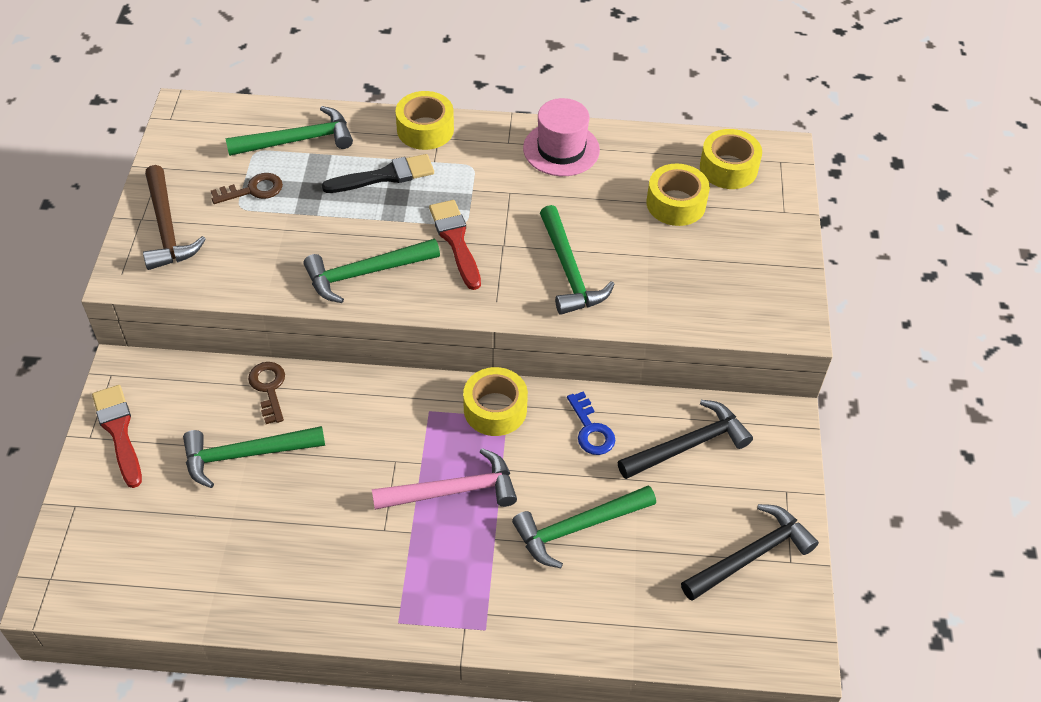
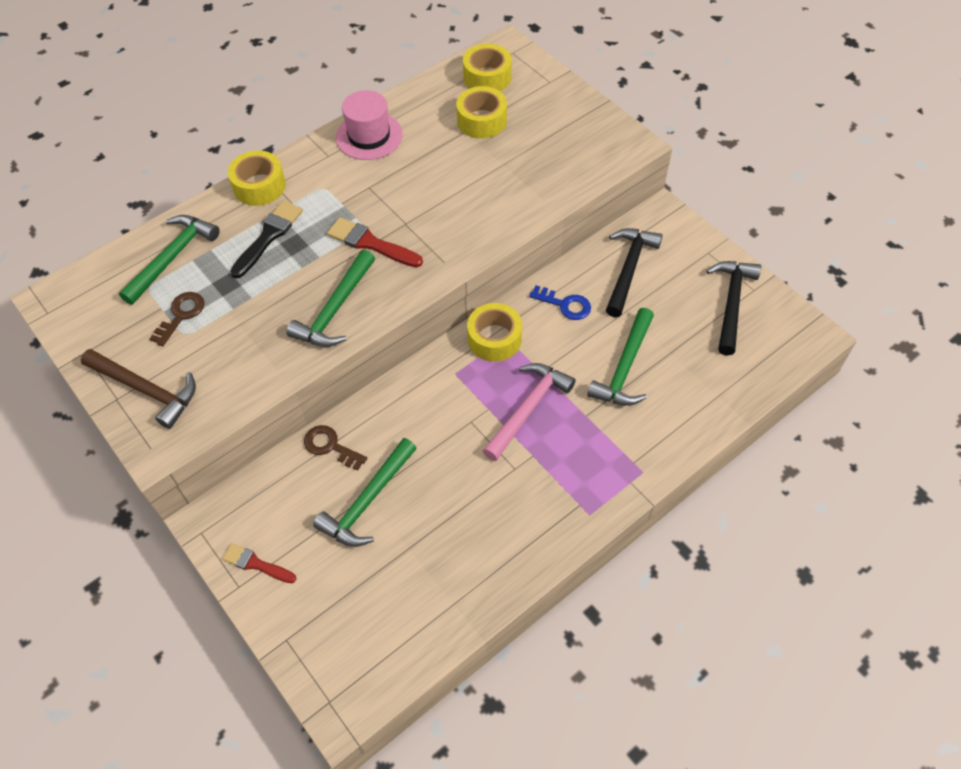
camera: 40 degrees left, 5 degrees up
(119, 431) = (256, 564): red brush -> red brush, size x0.67
(569, 271) = (467, 209): green hammer -> none

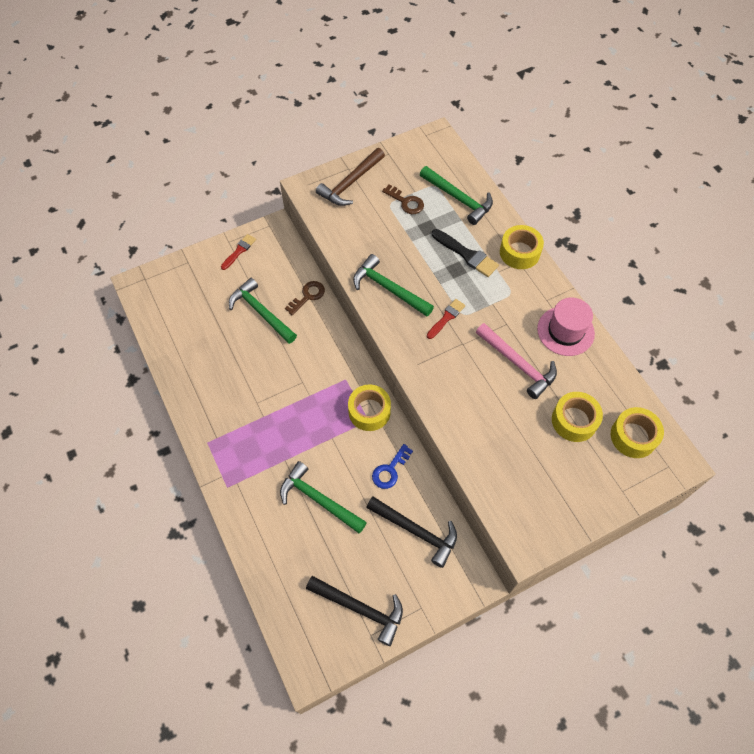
camera: 100 degrees right, 5 degrees up
(371, 243) = (446, 318): red brush -> red brush, size x0.67
(528, 409) = (301, 422): pink hammer -> pink hammer (518, 364)

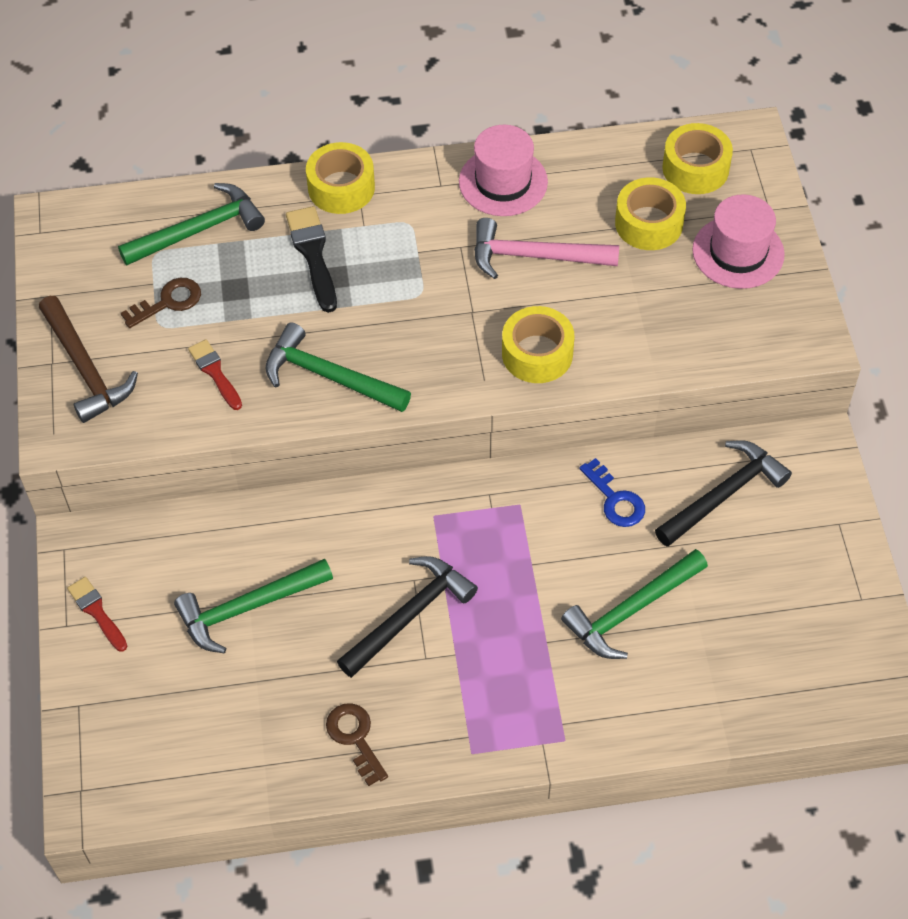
camera: 70 degrees left, 5 degrees down
(308, 296) = (247, 527): brown key -> brown key (355, 738)
(360, 609) = (819, 601): black hammer -> black hammer (410, 615)
(369, 411) = (505, 498): yellow tape -> yellow tape (537, 353)
(388, 288) = (329, 376): green hammer -> green hammer turned 60 degrees clockwise
(446, 318) = (418, 317): red brush -> red brush (215, 372)
(466, 254) = (313, 254): black brush -> black brush turned 75 degrees counterclockwise
(518, 364) = (534, 256): pink hammer -> pink hammer turned 150 degrees counterclockwise
(577, 480) = (738, 252): none -> pink hat

